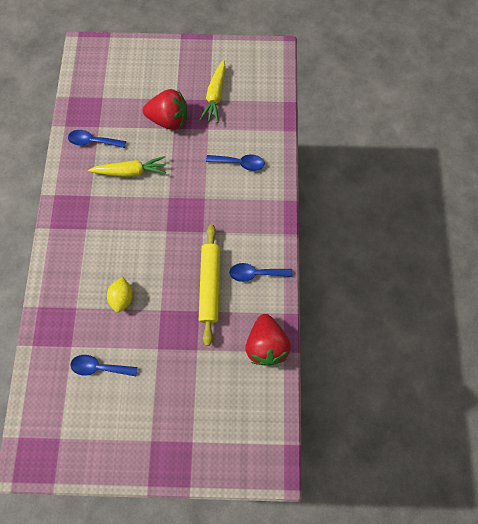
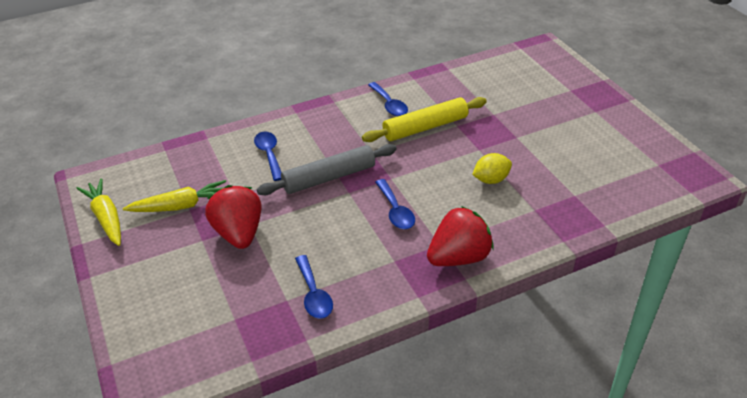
camera: 115 degrees left, 30 degrees down
(100, 367) = (571, 166): blue spoon -> blue spoon (395, 211)
(130, 171) = (336, 237): yellow carrot -> yellow carrot (106, 218)
(191, 191) = (329, 177): none -> grey rolling pin
(266, 344) = (450, 79): red strawberry -> red strawberry (459, 257)

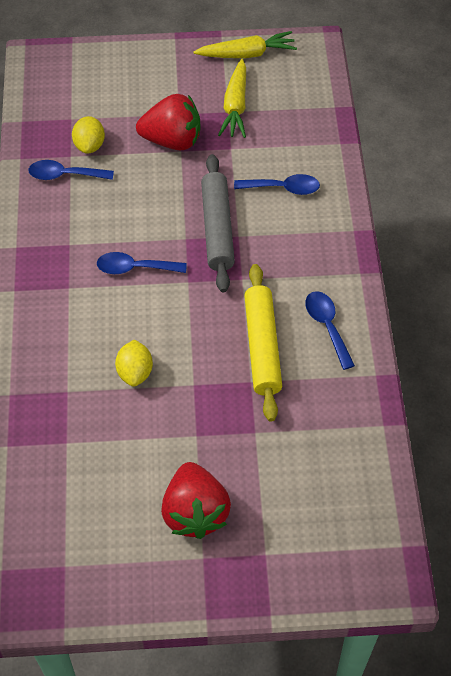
camera: 110 degrees right, 15 degrees up
(267, 290) = (89, 145): none -> yellow lemon
(389, 104) = (327, 326): blue spoon -> blue spoon turned 75 degrees clockwise
(459, 257) = (42, 295): red strawberry -> red strawberry (195, 512)

